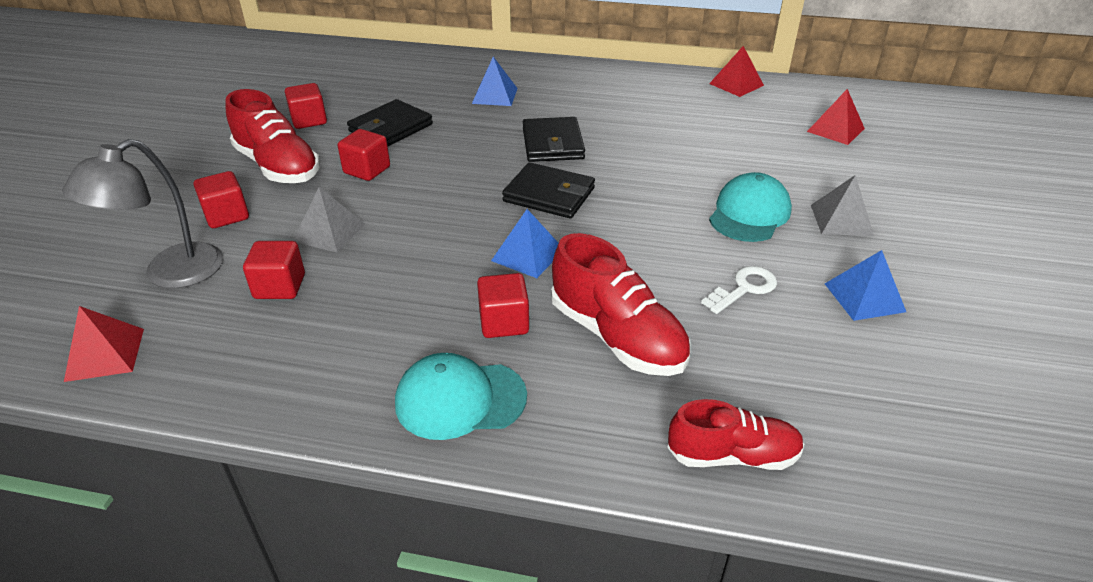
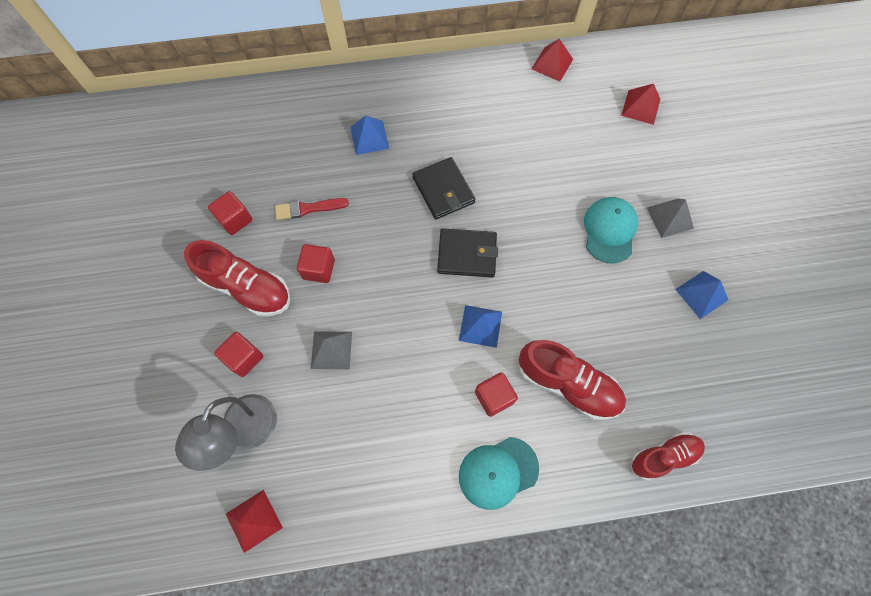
camera: 20 degrees left, 30 degrees up
(280, 286) = (330, 417): red cube -> none
(391, 128) = (308, 209): black wallet -> red brush
(744, 288) = (629, 311): white key -> none

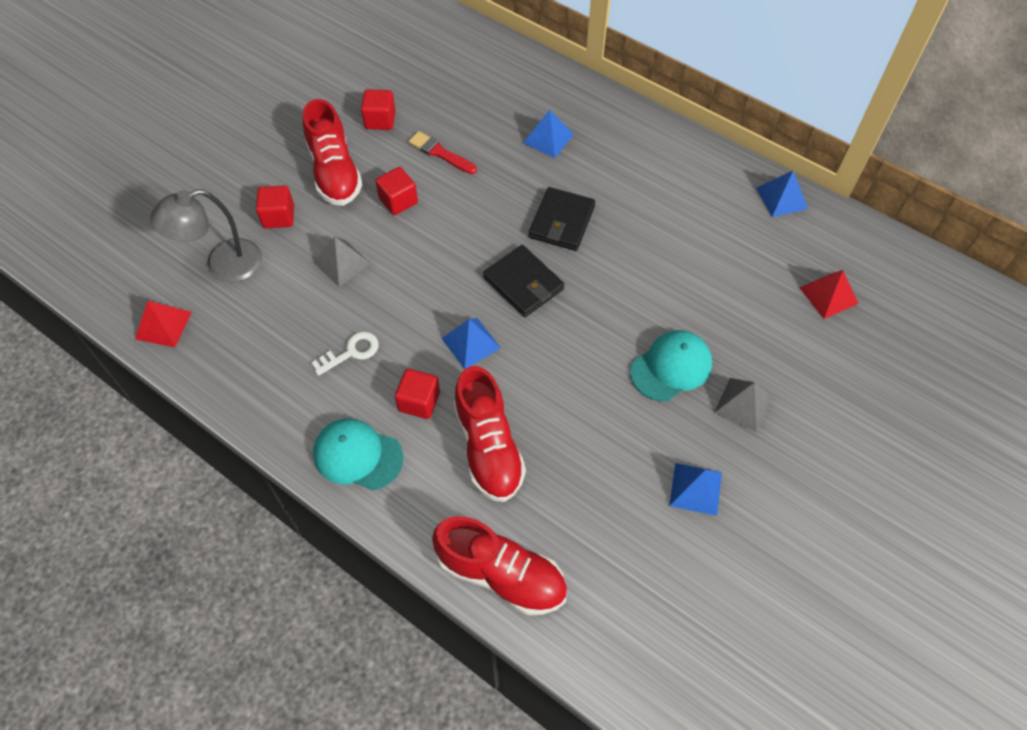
camera: 45 degrees right, 10 degrees down
(412, 407) = (351, 352): none -> white key
(552, 64) = (781, 198): red pyramid -> blue pyramid
(663, 456) = (501, 574): red shoe -> red shoe, size x1.51

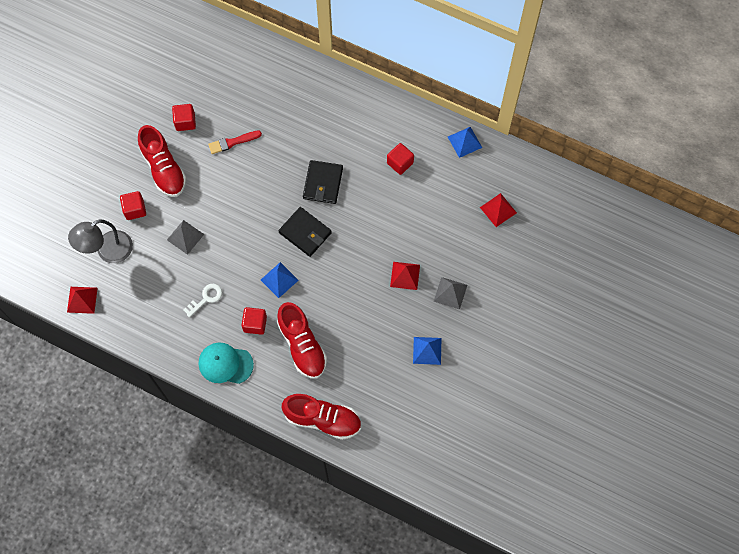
camera: 10 degrees left, 10 degrees up
(398, 201) = (212, 184): red cube -> red cube (400, 163)
(440, 153) = (232, 142): red brush -> red brush turned 45 degrees counterclockwise
(548, 138) = (304, 119): blue pyramid -> none
(671, 367) = (405, 275): turquoise cap -> red pyramid

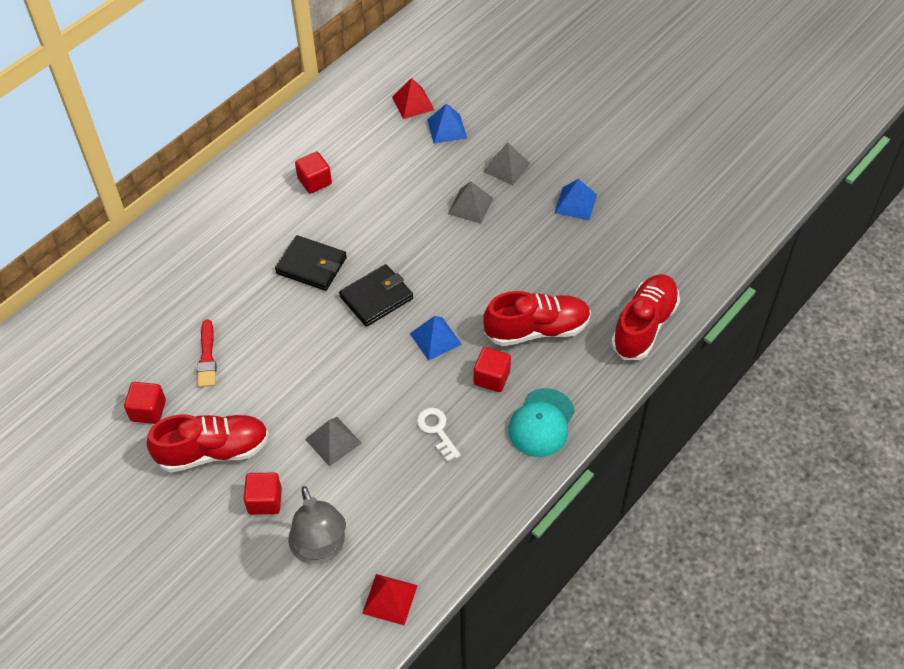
camera: 75 degrees left, 15 degrees down
(405, 275) = (470, 206): red pyramid -> grey pyramid
(464, 142) = (311, 115): blue pyramid -> blue pyramid (446, 128)

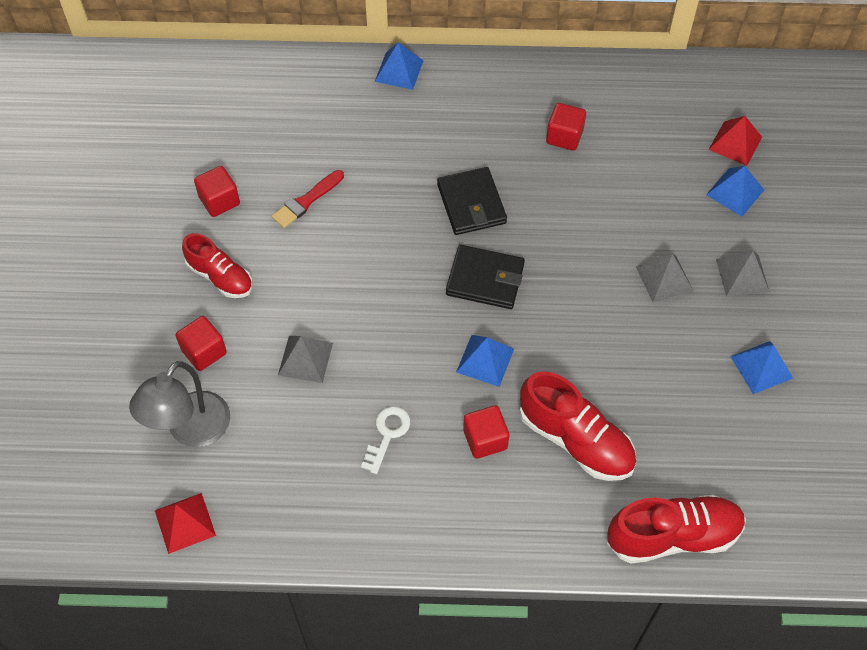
camera: 50 degrees right, 5 degrees up
(160, 232) = (399, 70): none -> blue pyramid
(213, 451) = (220, 277): red shoe -> red shoe, size x0.66
(541, 423) = (473, 520): turquoise cap -> none

